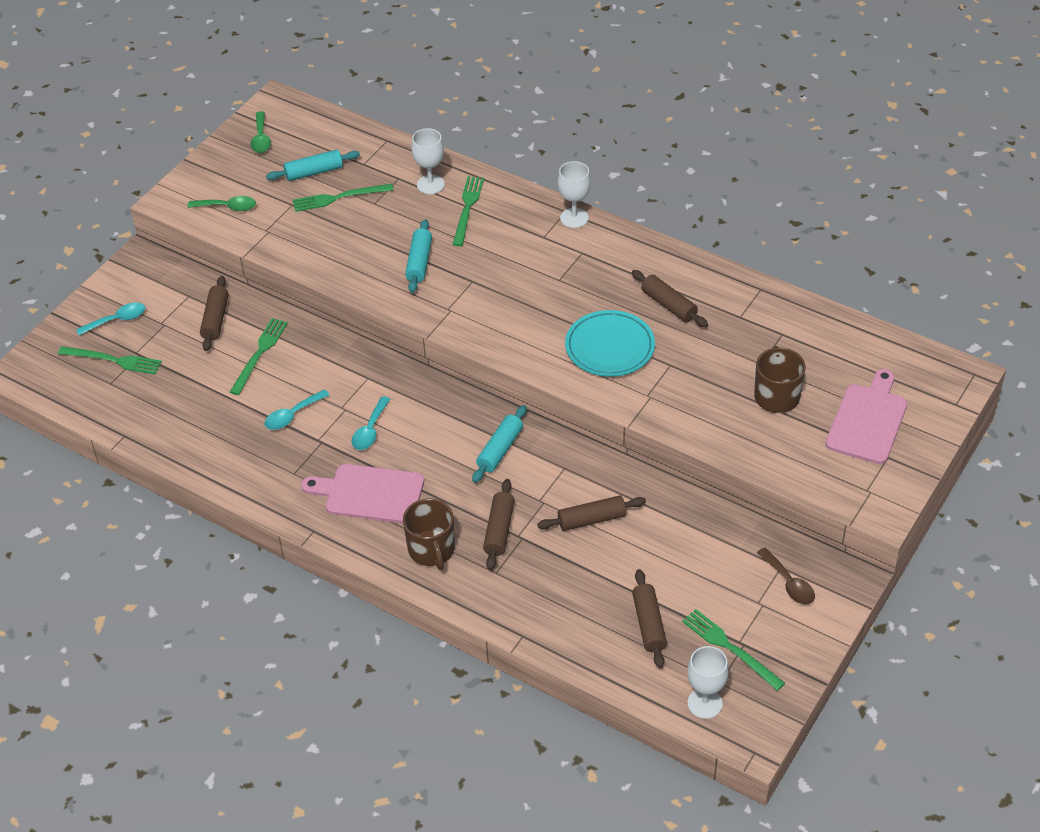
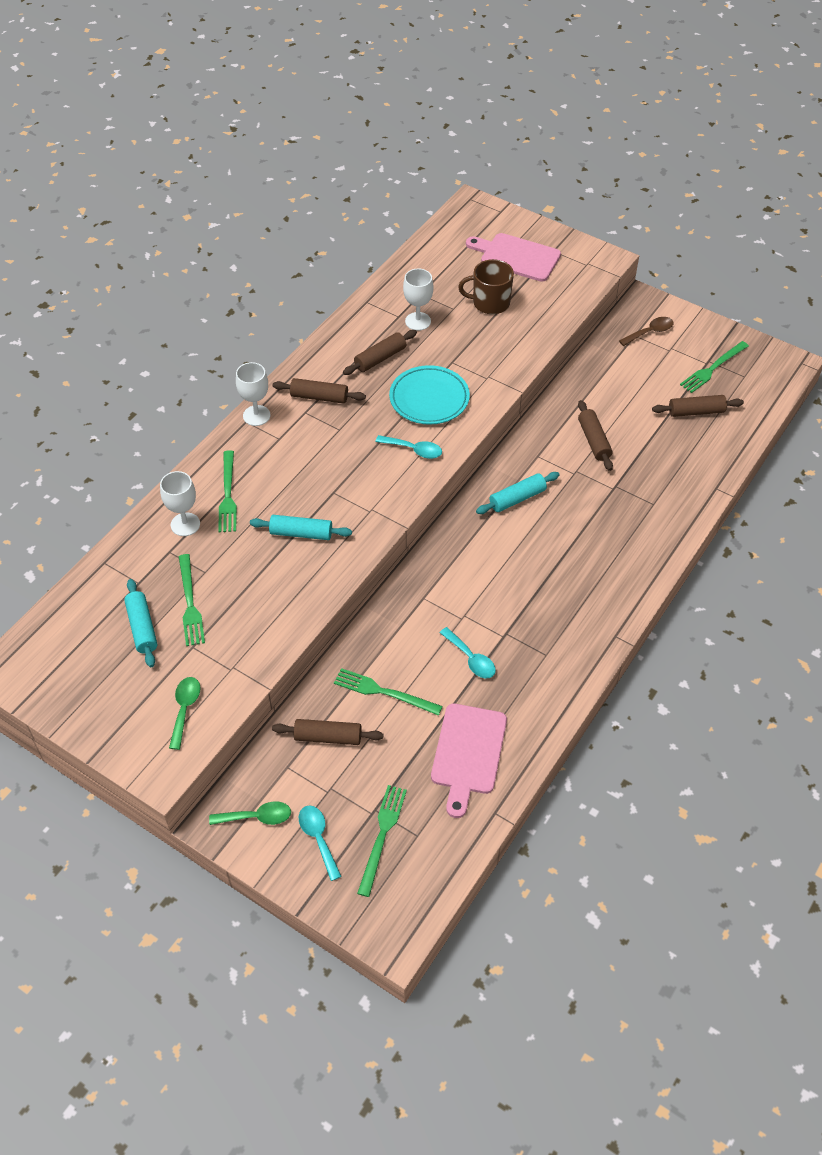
camera: 90 degrees left, 5 degrees up
(261, 138) = (70, 682): green spoon -> green spoon (257, 817)
(369, 494) = (570, 593): pink cutting board -> pink cutting board (468, 753)
(370, 430) = (492, 594): turquoise spoon -> turquoise spoon (414, 450)
(431, 550) = (632, 547): brown mug -> none
(467, 208) = (228, 495): green fork -> green fork turned 105 degrees counterclockwise
(499, 530) = (608, 501): brown rolling pin -> brown rolling pin (319, 397)
(500, 450) = (517, 498): turquoise rolling pin -> turquoise rolling pin turned 60 degrees counterclockwise
(704, 703) = (764, 385): white goblet -> white goblet (418, 321)

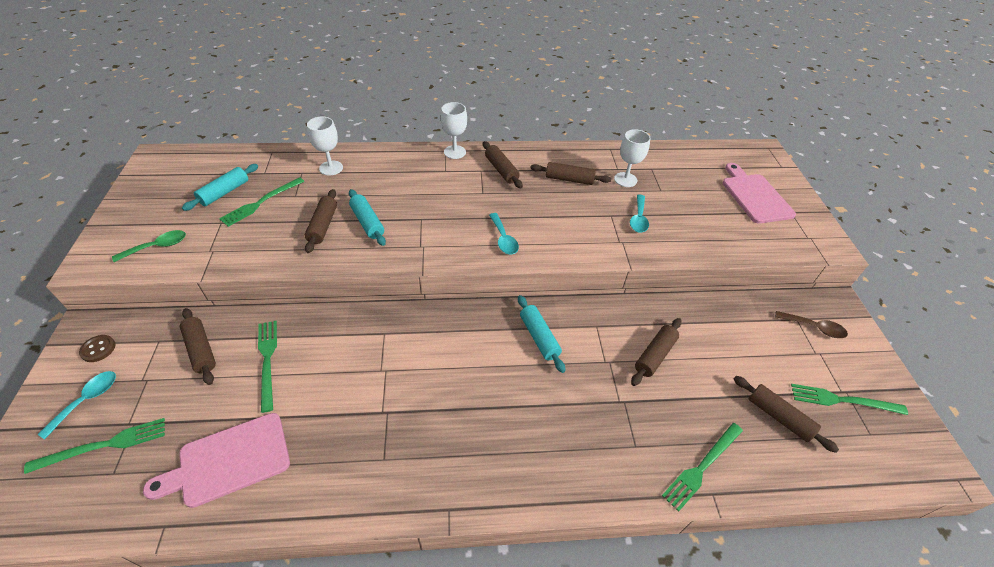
camera: 50 degrees right, 5 degrees down
(228, 495) = (373, 173): green fork -> green fork (702, 467)
(257, 817) = (98, 349): green spoon -> brown button
(274, 568) = (323, 226): none -> brown rolling pin
(429, 399) = (562, 222): turquoise plate -> none
(471, 659) = (340, 402): turquoise spoon -> turquoise spoon (638, 219)
(490, 303) = (692, 205): brown mug -> none
(517, 498) = (539, 337): turquoise rolling pin -> turquoise rolling pin turned 45 degrees clockwise

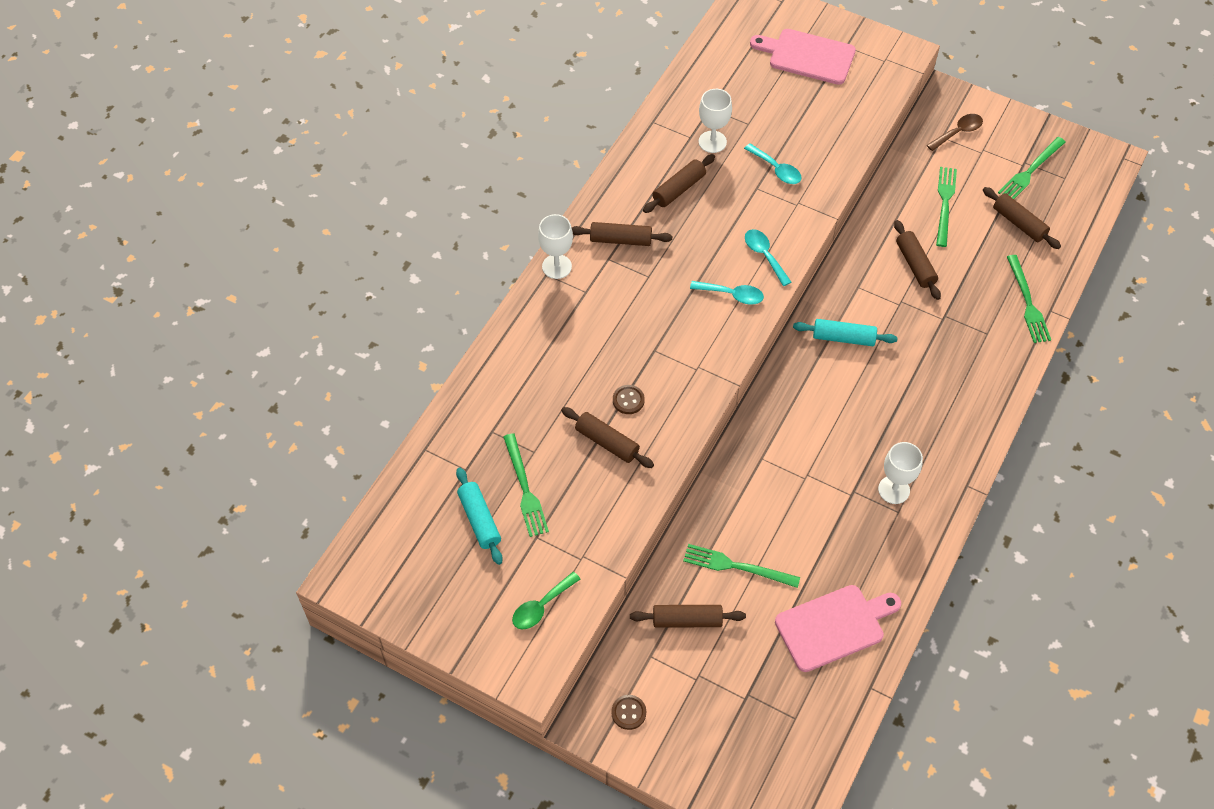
camera: 55 degrees left, 10 degrees up
(87, 400) = (695, 730): turquoise spoon -> turquoise spoon (764, 255)
(104, 445) = (759, 721): green fork -> green fork (945, 203)
(157, 247) = (541, 606): green spoon -> green spoon turned 135 degrees counterclockwise
(229, 461) = (834, 626): pink cutting board -> pink cutting board turned 120 degrees counterclockwise
(331, 168) = (503, 399): white goblet -> white goblet (894, 490)
(367, 222) = (628, 400): turquoise rolling pin -> brown button
(778, 417) = (1019, 223): brown rolling pin -> brown rolling pin turned 60 degrees clockwise

